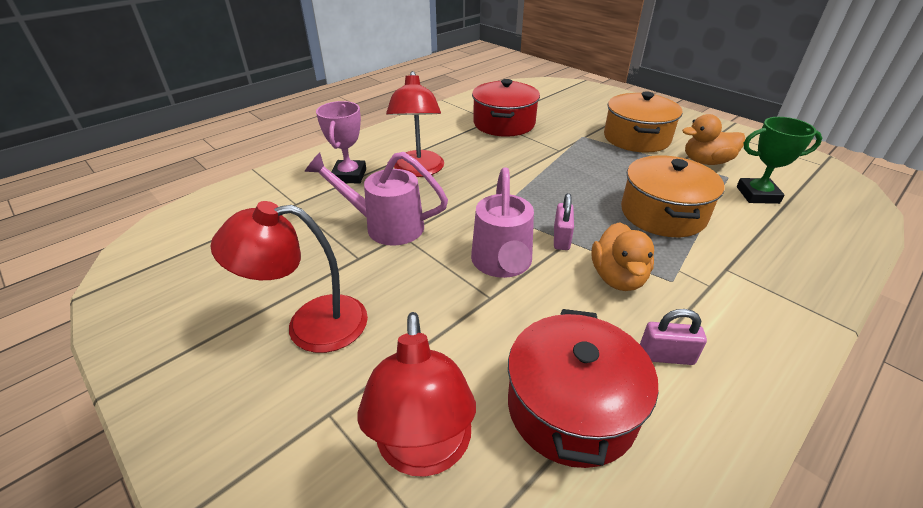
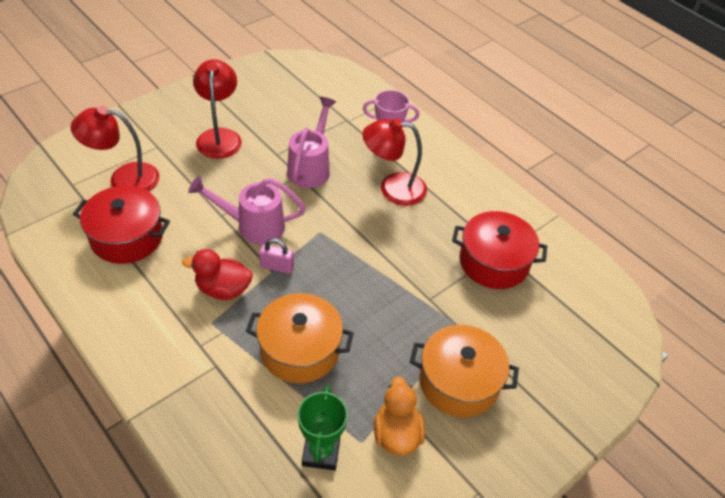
camera: 90 degrees right, 10 degrees up
(617, 277) = (223, 289): orange duck -> red duck
(666, 356) = (145, 292): pink padlock -> none

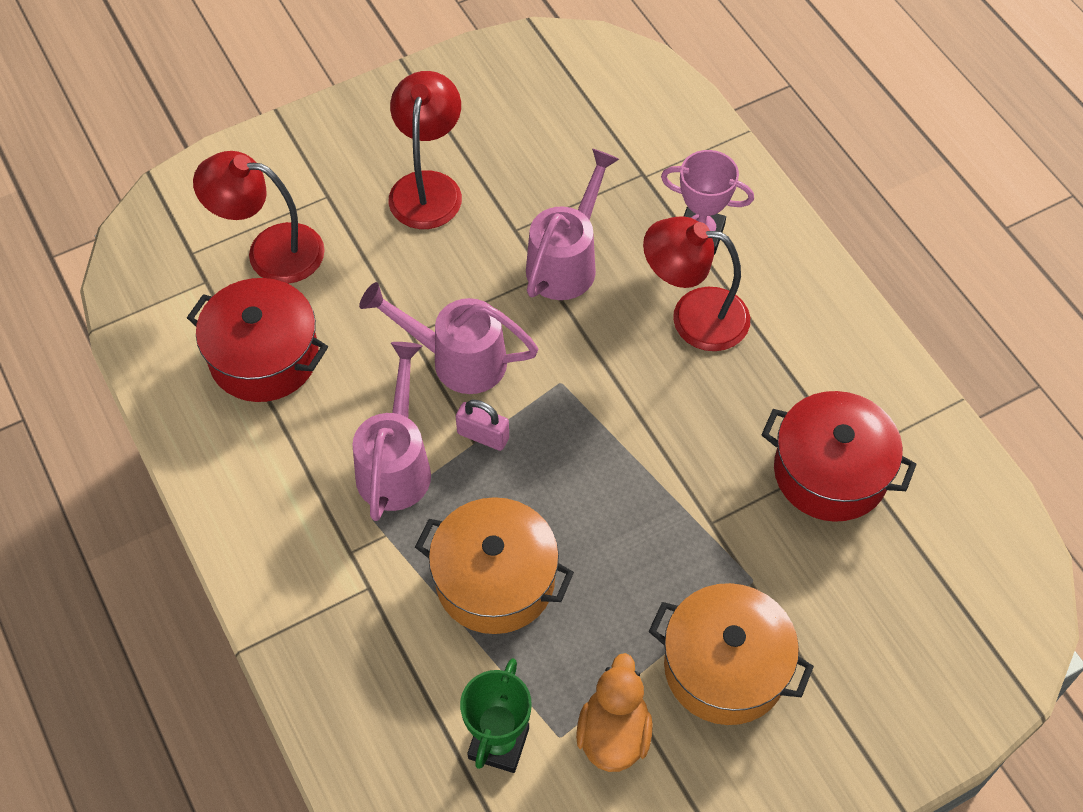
camera: 15 degrees right, 10 degrees up
(223, 289) = (396, 464): red duck -> pink watering can

